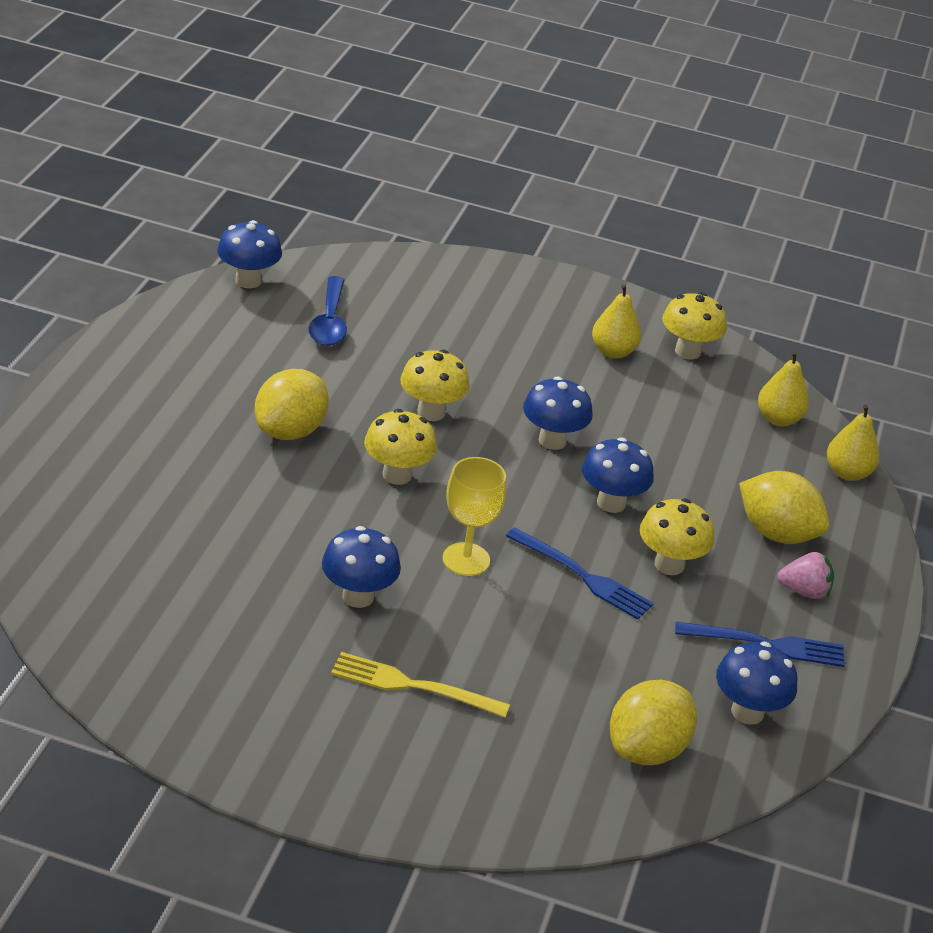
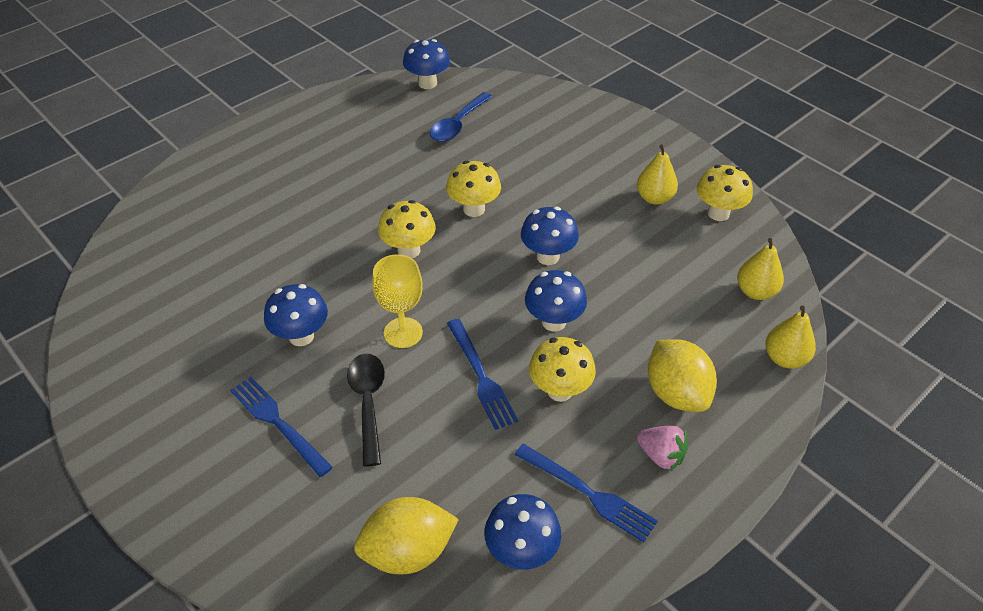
camera: 35 degrees right, 10 degrees up
(290, 431) = (363, 196): yellow lemon -> none
(413, 686) = (278, 423): yellow fork -> blue fork
(490, 636) = (368, 403): none -> black spoon

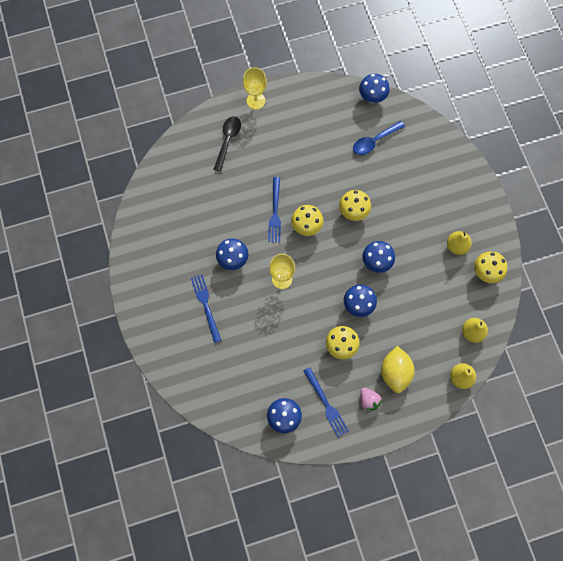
camera: 25 degrees right, 25 degrees up
(252, 133) = (256, 101): none -> yellow goblet
(368, 403) = (250, 312): black spoon -> black spoon (228, 140)
(408, 551) = (237, 395): yellow lemon -> none
(481, 376) = (307, 321): blue fork -> blue fork (275, 212)

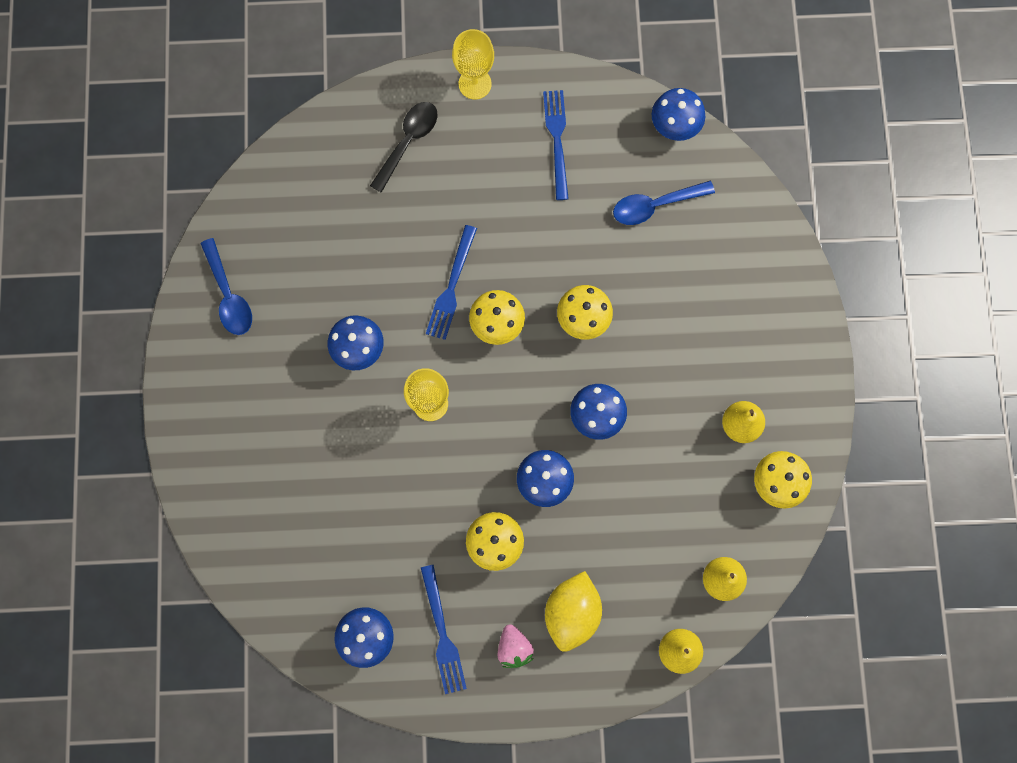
camera: 15 degrees right, 5 degrees up
(150, 249) = (229, 295): none -> blue spoon
(206, 305) = (293, 415): blue fork -> blue fork (557, 140)

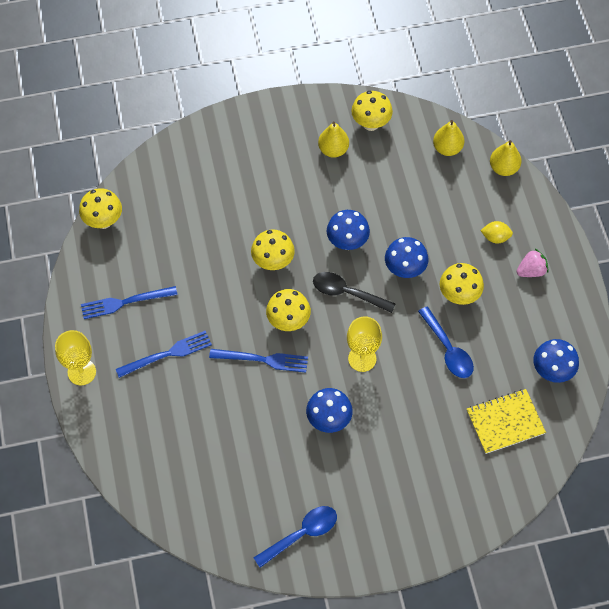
camera: 100 degrees left, 15 degrees down
(313, 560) = (505, 422): none -> yellow notebook
(408, 142) = (141, 415): black spoon -> black spoon (347, 293)
(442, 634) = (535, 320): blue fork -> blue fork (167, 354)
(572, 612) = (495, 237): yellow lemon -> yellow lemon, size x0.54
(655, 205) = (171, 225): blue spoon -> blue spoon (448, 349)
(674, 127) = (103, 221): blue mushroom -> yellow mushroom

